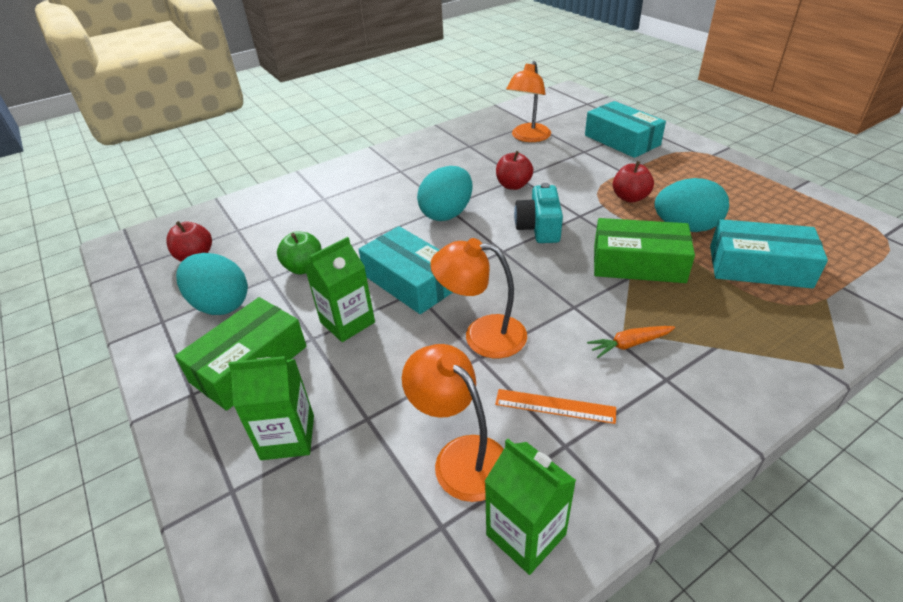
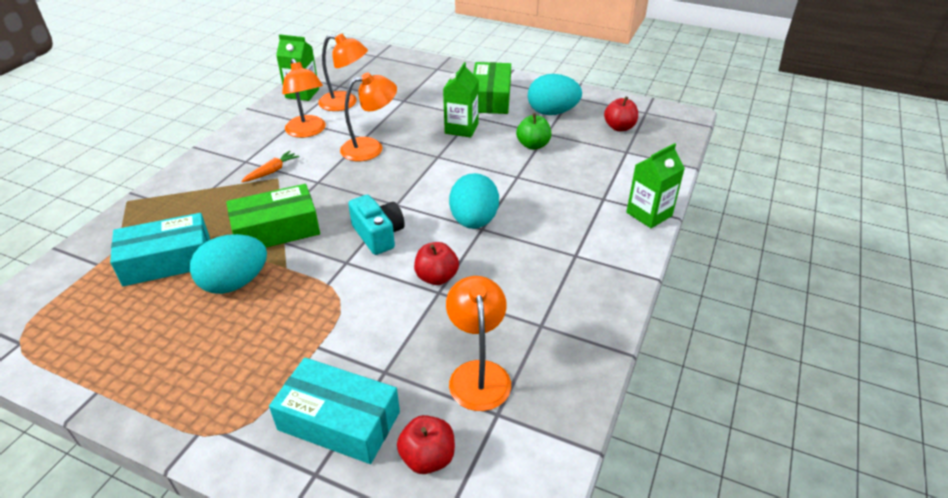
camera: 145 degrees right, 0 degrees up
(288, 437) = (434, 85): green carton -> green carton (649, 214)
(410, 281) = (447, 161): turquoise box -> none
(555, 406) = (308, 131): orange ruler -> orange lamp
(630, 197) = (300, 304): red apple -> red apple (427, 457)

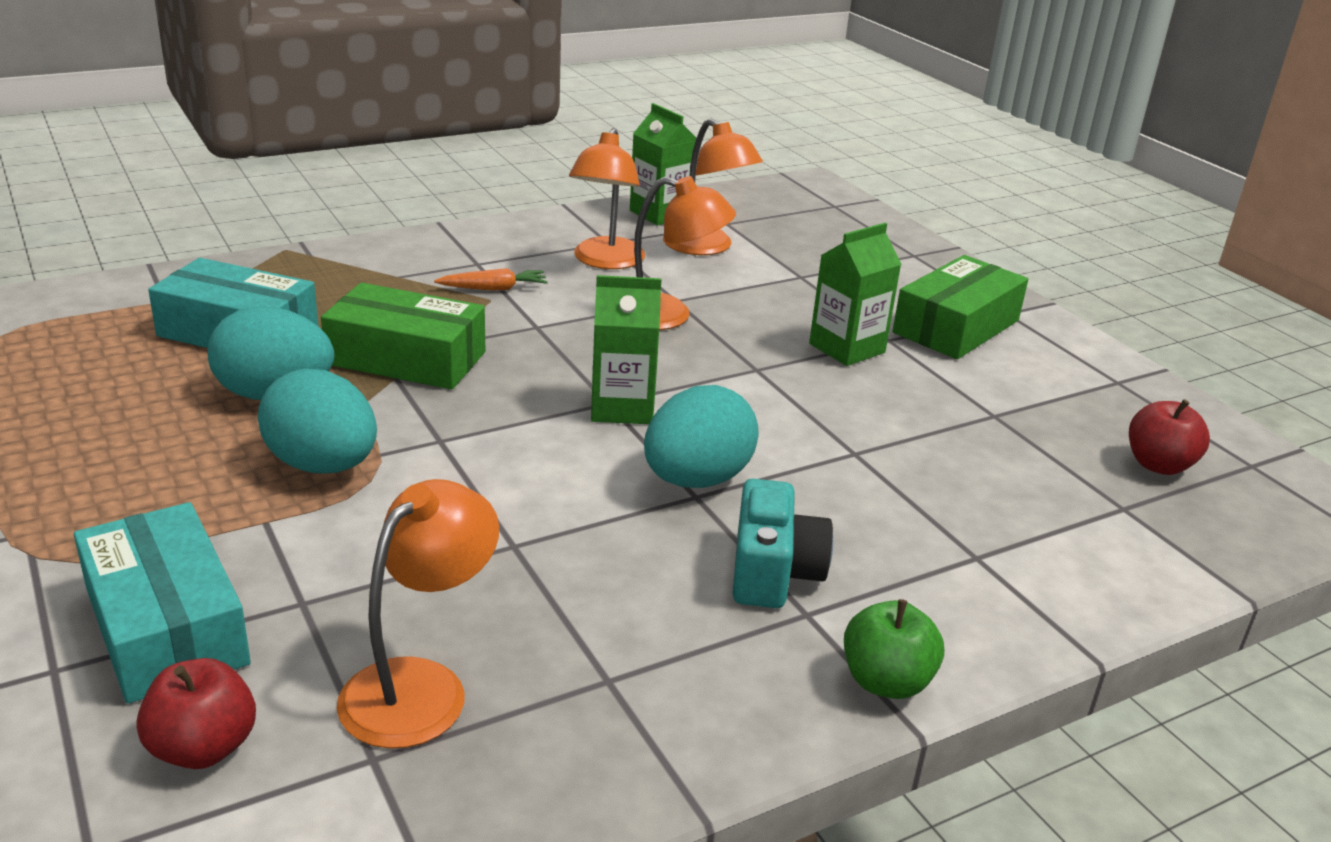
camera: 35 degrees right, 10 degrees down
(378, 235) = (529, 428): turquoise camera -> turquoise camera (773, 572)
(436, 277) = (537, 524): red apple -> none
(533, 145) = (944, 421): green apple -> green apple (886, 681)
(552, 112) = (1046, 389): turquoise egg -> turquoise egg (323, 465)
(649, 214) = (1040, 624): green carton -> green carton (622, 407)

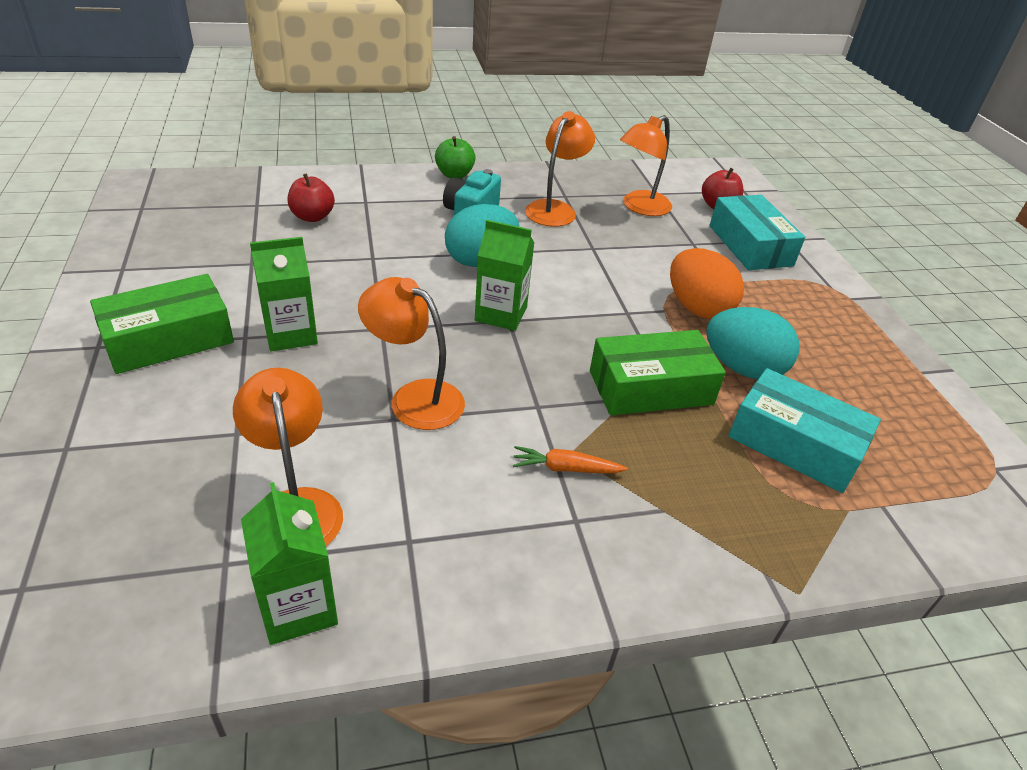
camera: 165 degrees left, 10 degrees up
(323, 465) = (697, 308): turquoise egg -> orange egg
(406, 358) = (650, 387): green box -> green box turned 45 degrees counterclockwise
(605, 261) = (431, 498): orange lamp -> orange lamp (555, 209)
(1158, 465) = (198, 218): red apple -> red apple (312, 217)

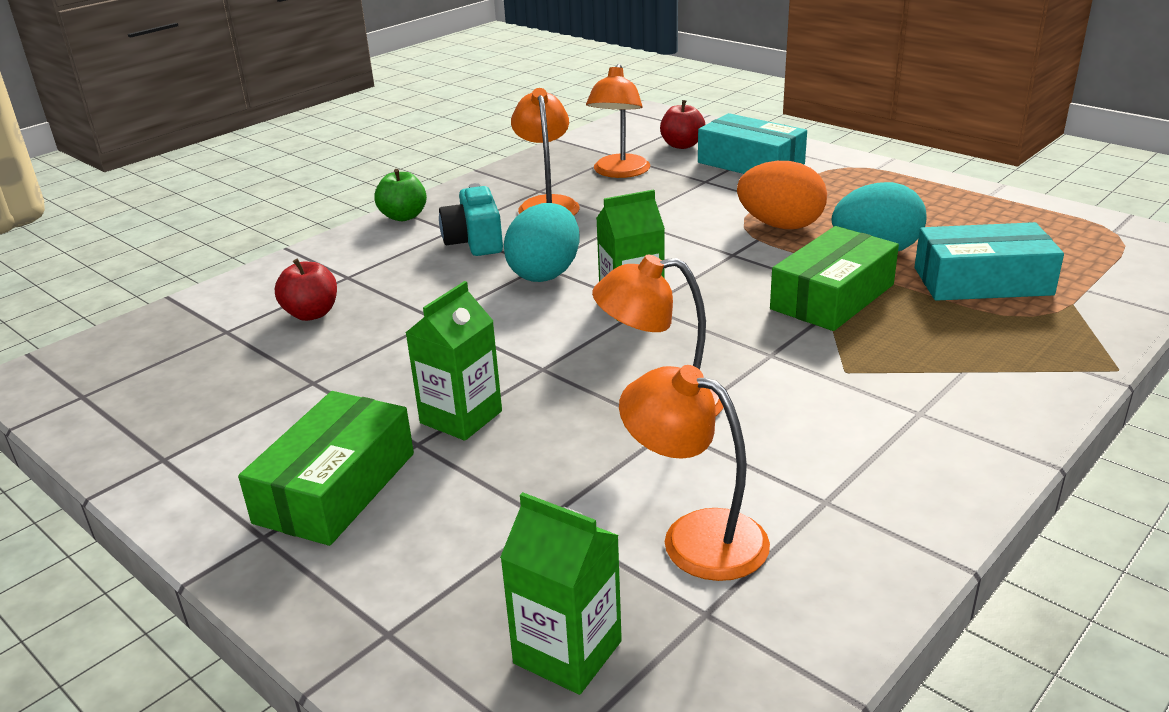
camera: 30 degrees left, 10 degrees down
(298, 607) = (817, 599): green carton -> green carton (567, 652)
(566, 468) = (859, 384): orange carrot -> none

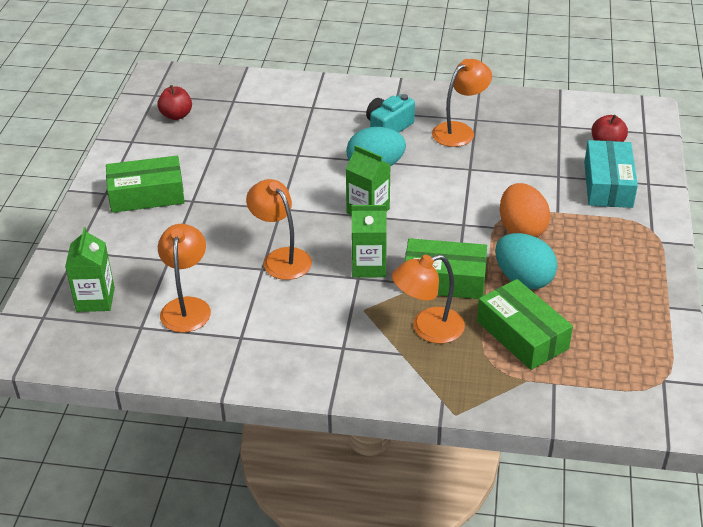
camera: 55 degrees right, 10 degrees up
(311, 314) = (268, 116): red apple -> red apple (176, 115)
(403, 216) = (393, 90): green apple -> none
(461, 417) = (221, 203): green carton -> green carton (368, 266)
(619, 172) = (534, 138): orange lamp -> orange lamp (428, 329)
(982, 281) = (522, 335): turquoise box -> green box

